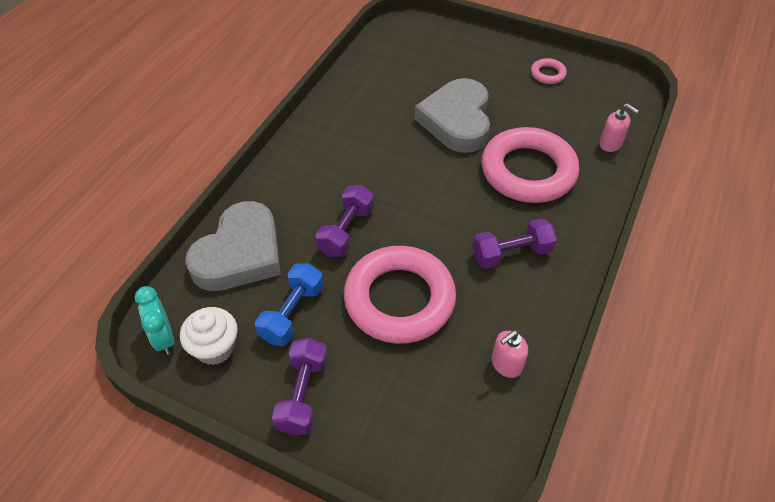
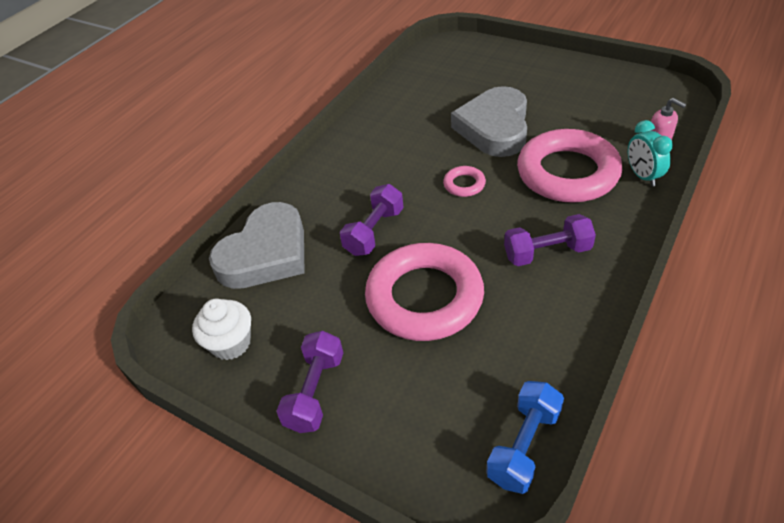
camera: 10 degrees right, 5 degrees down
(164, 338) = (182, 333): turquoise clock -> turquoise clock (642, 176)
(292, 313) = (312, 310): blue dumbbell -> blue dumbbell (524, 445)
(506, 364) = (537, 365): pink soap dispenser -> none
(548, 74) = (590, 83): pink ring -> pink ring (464, 184)

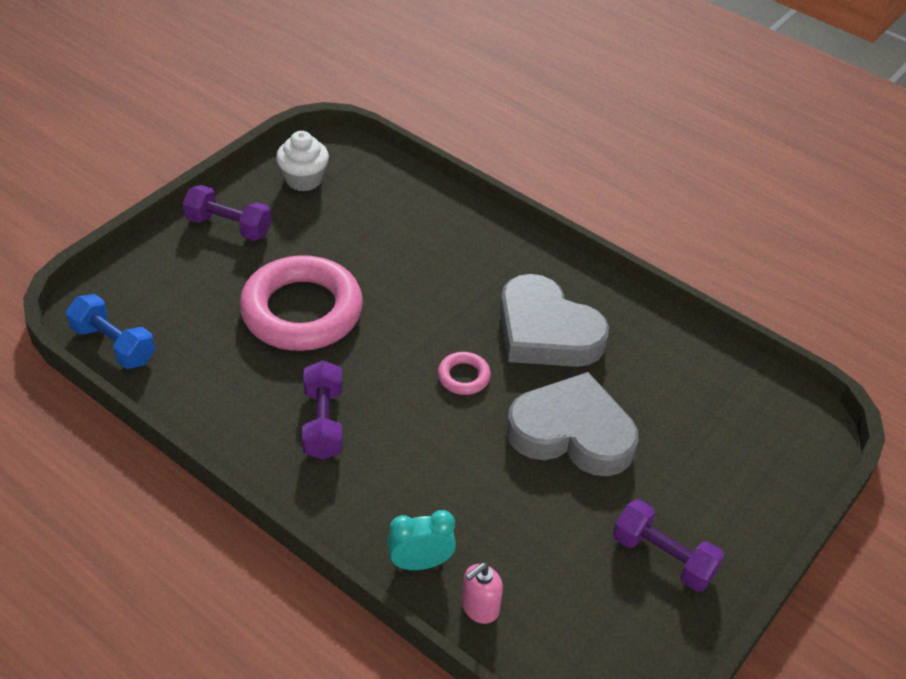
camera: 90 degrees right, 0 degrees up
(266, 253) = (408, 206): grey heart -> grey heart (546, 331)
(374, 231) = (410, 287): purple dumbbell -> purple dumbbell (663, 557)
(567, 173) = (452, 483): pink ring -> none

